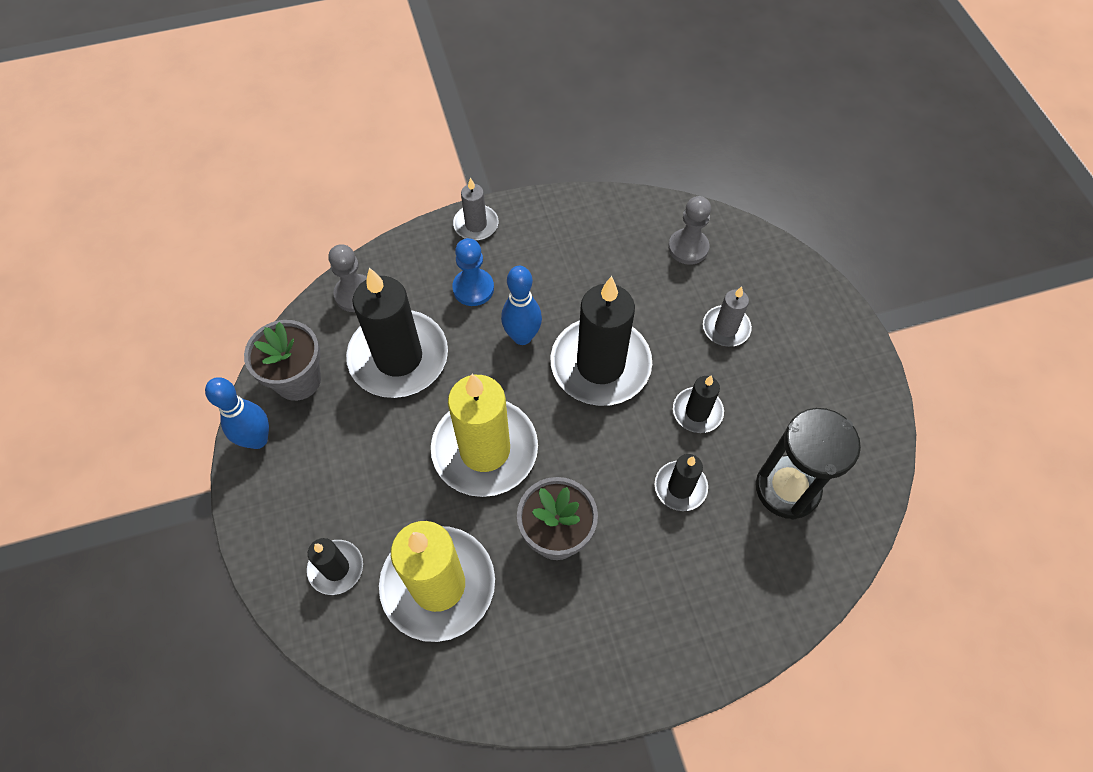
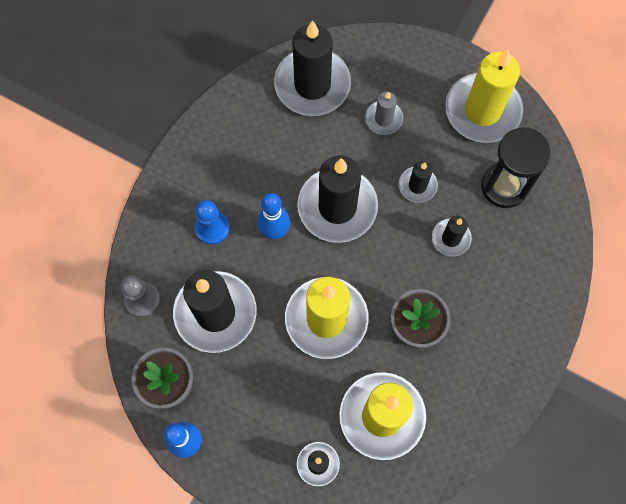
camera: 45 degrees left, 10 degrees up
(476, 225) = (167, 184): grey candle -> none
(688, 248) = (312, 85): grey pawn -> black candle
(836, 401) = (482, 110): none -> yellow candle

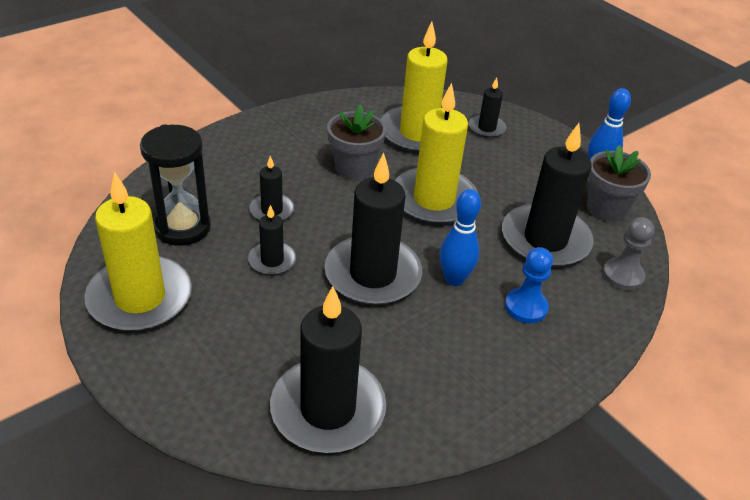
camera: 160 degrees left, 30 degrees down
(383, 119) = (262, 335): grey candle -> none

